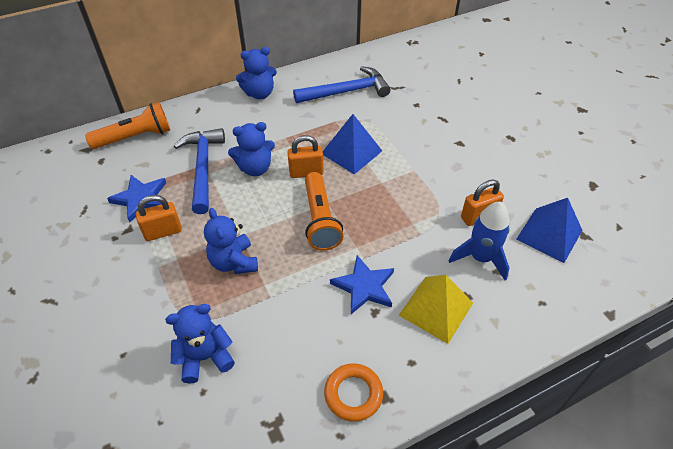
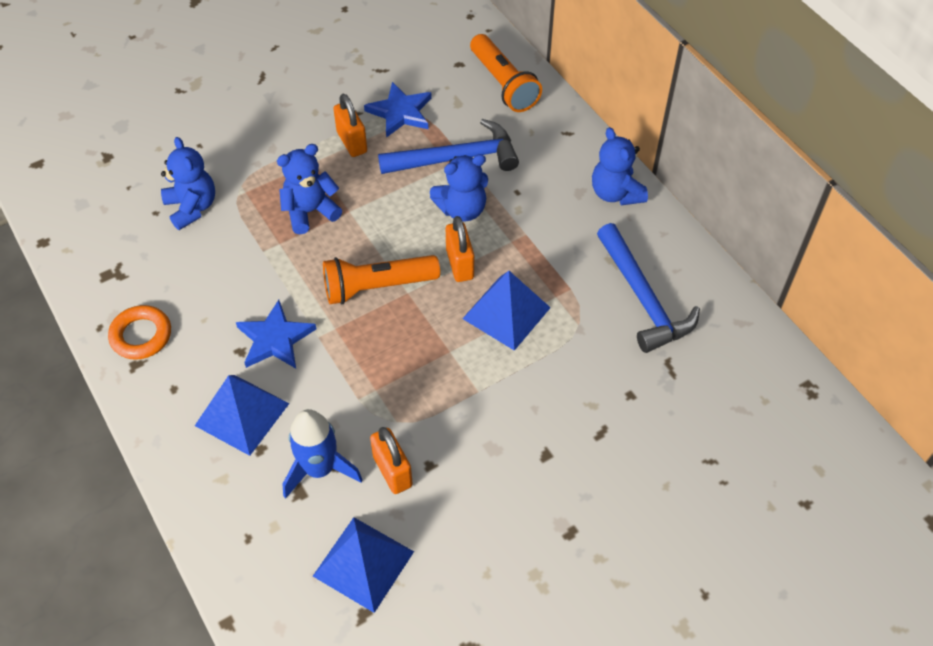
camera: 85 degrees right, 5 degrees up
(255, 168) = (462, 209): blue teddy bear -> blue teddy bear turned 90 degrees counterclockwise
(436, 309) = (242, 414): yellow pyramid -> blue pyramid

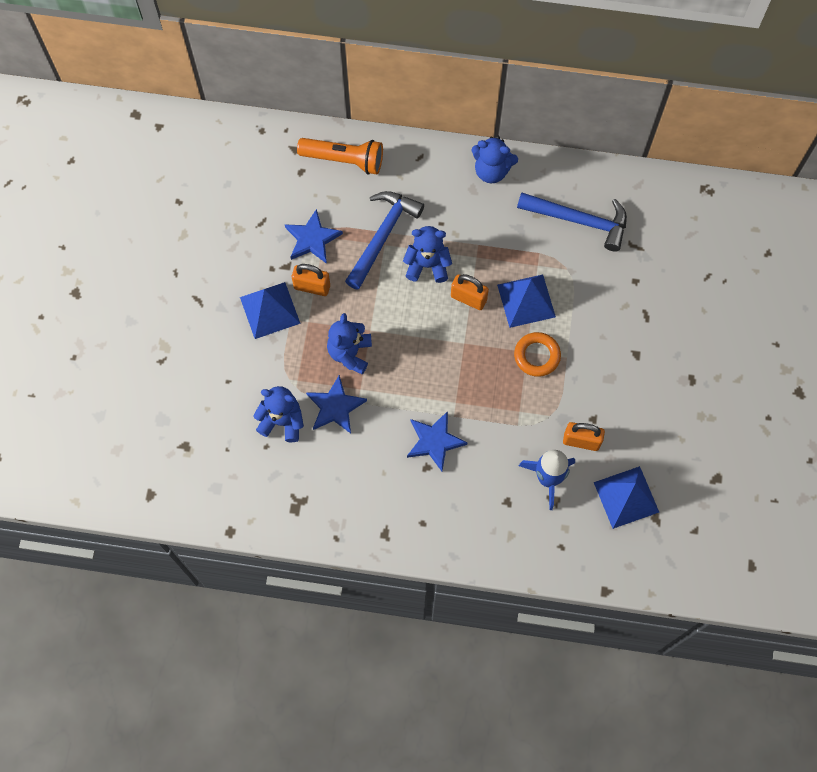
camera: 50 degrees left, 15 degrees up
(141, 335) = (365, 517): orange ring -> orange ring (537, 356)
(242, 236) = (335, 407): none -> blue star
(242, 414) = (474, 496): blue pyramid -> blue pyramid (269, 310)
(377, 287) = (445, 356): orange flashlight -> none
(462, 209) = (427, 265): blue teddy bear -> blue teddy bear turned 105 degrees counterclockwise

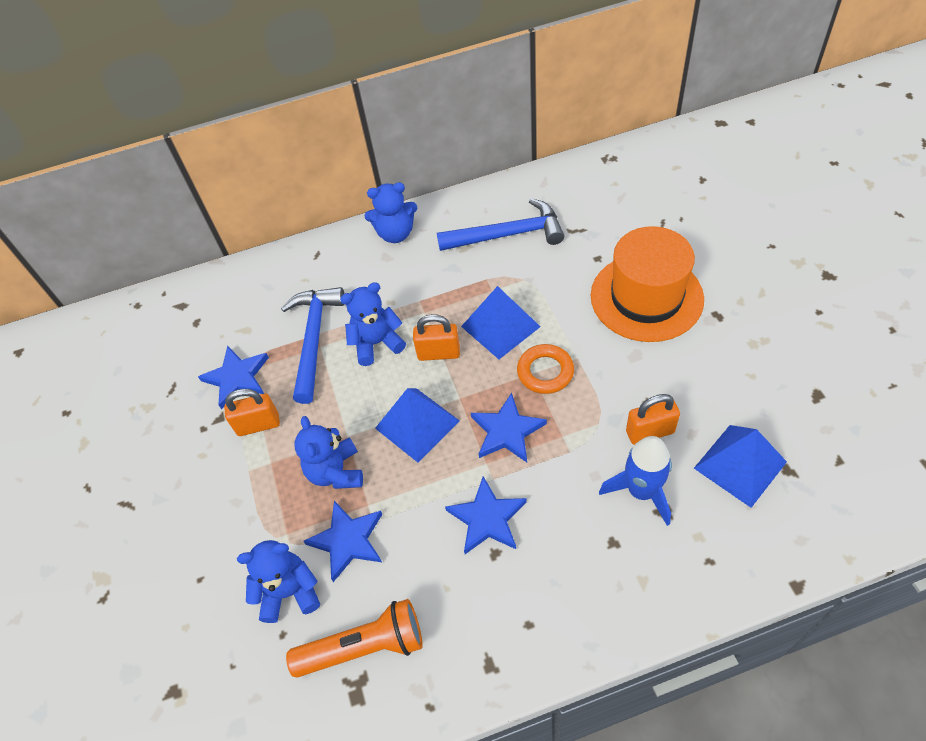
camera: 20 degrees left, 15 degrees down
(269, 310) = (219, 473): blue pyramid -> blue pyramid (417, 424)
(344, 160) = (238, 291): orange flashlight -> orange flashlight (364, 647)
(483, 387) = (507, 431): none -> blue star
(650, 335) = (646, 297): none -> orange hat

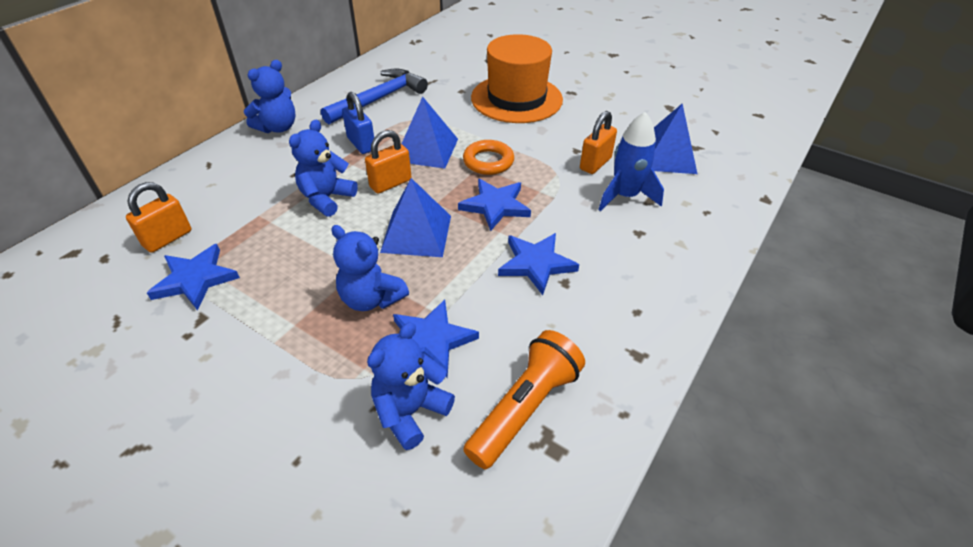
camera: 45 degrees left, 10 degrees down
(258, 425) = (253, 303): orange padlock -> orange padlock (168, 238)
(314, 339) = (259, 219): blue hammer -> none
(449, 289) = (361, 144): none -> blue padlock

